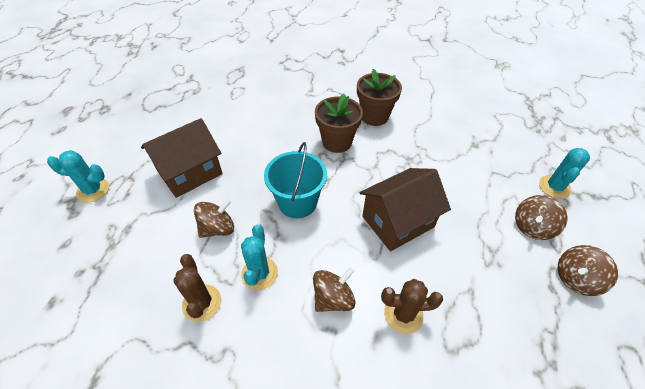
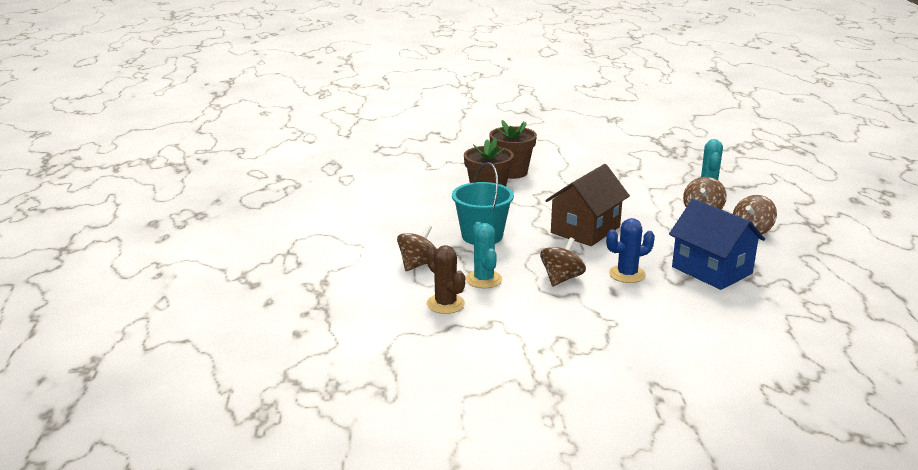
camera: 20 degrees left, 25 degrees down
(93, 190) = (258, 267): turquoise cactus -> none
(190, 172) = (352, 238): brown house -> none
(403, 314) = (627, 274): brown cactus -> blue cactus
(500, 339) = (712, 270): none -> blue house

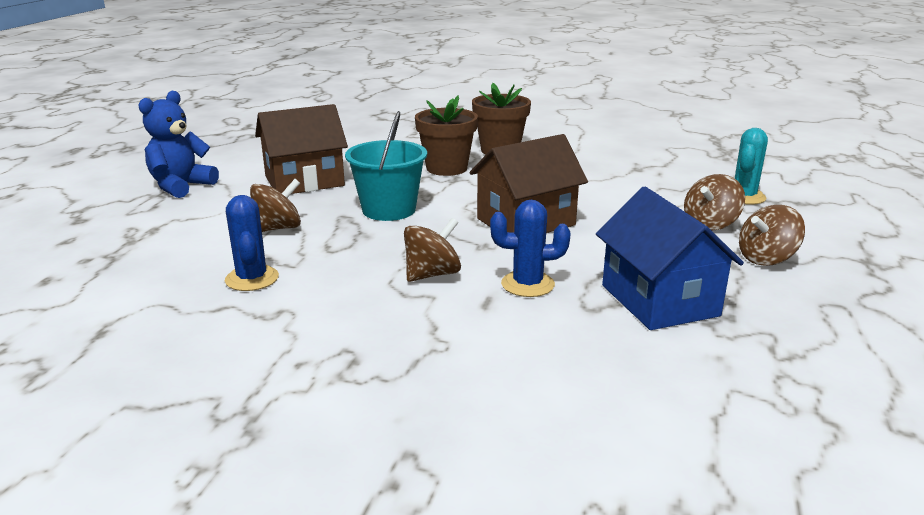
camera: 20 degrees right, 0 degrees up
(297, 242) = (181, 186): none -> blue teddy bear
(391, 222) = (304, 181): none -> brown house
(445, 304) = (252, 279): brown cactus -> blue cactus
(483, 279) = (333, 258): turquoise cactus -> none

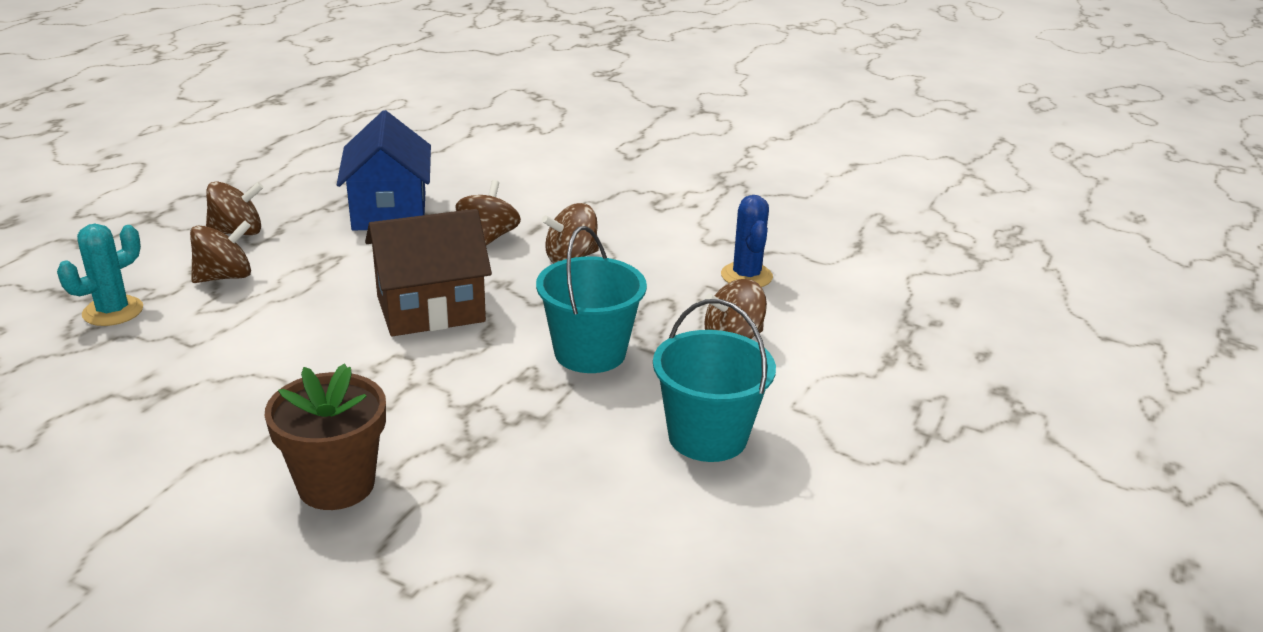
camera: 170 degrees left, 5 degrees up
(181, 186) = (904, 452): blue teddy bear -> none
(304, 181) = (707, 436): brown house -> turquoise bucket
(446, 168) = (466, 439): brown flower pot -> none
(527, 284) = (488, 237): blue cactus -> brown spinning top

